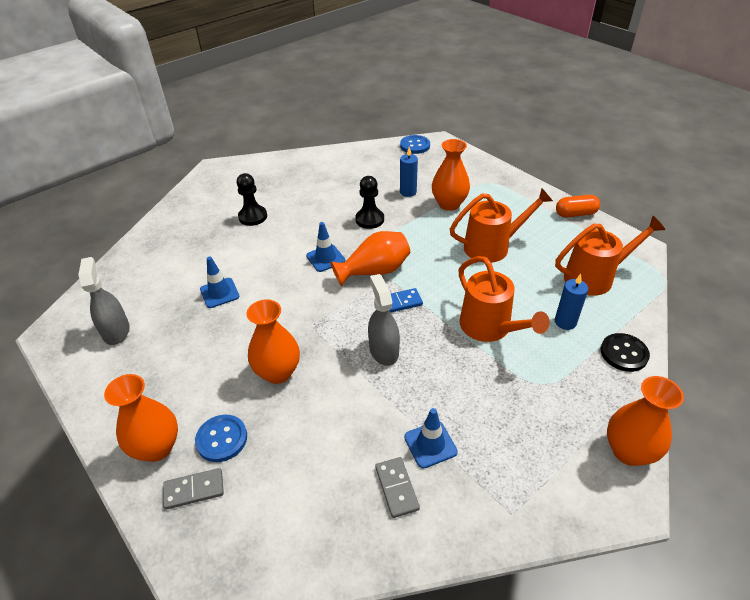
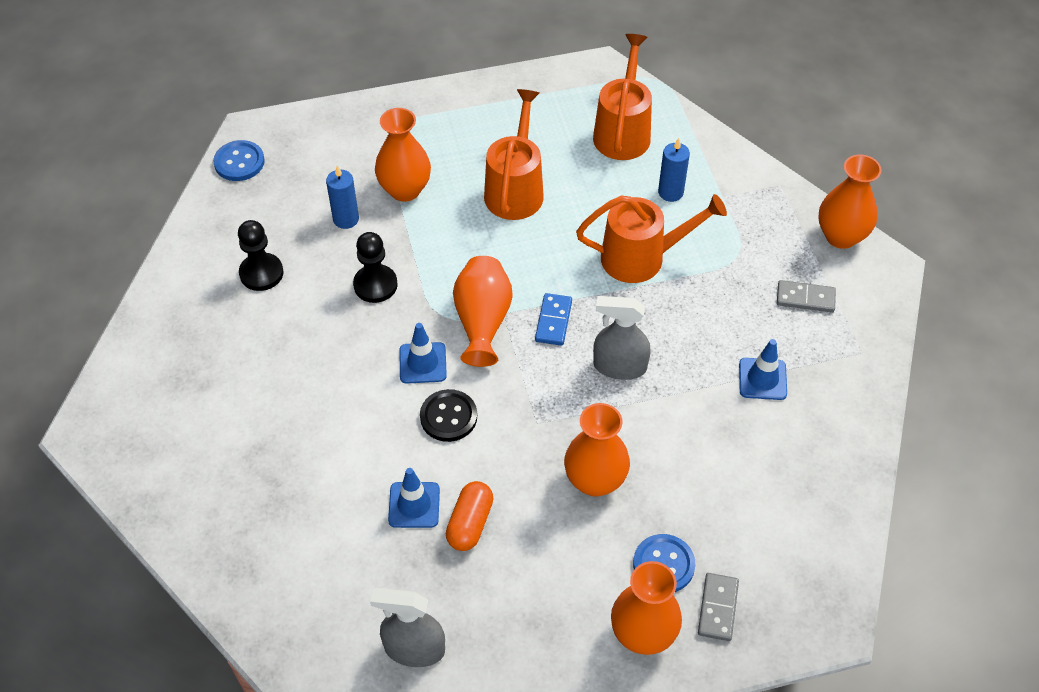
camera: 65 degrees left, 10 degrees up
(253, 217) = (266, 417): black pawn -> black pawn (261, 273)
(396, 488) = (797, 427): grey domino -> grey domino (805, 298)
(575, 214) = (511, 86): orange capsule -> orange capsule (470, 523)
(624, 353) = (736, 172): black button -> black button (448, 417)

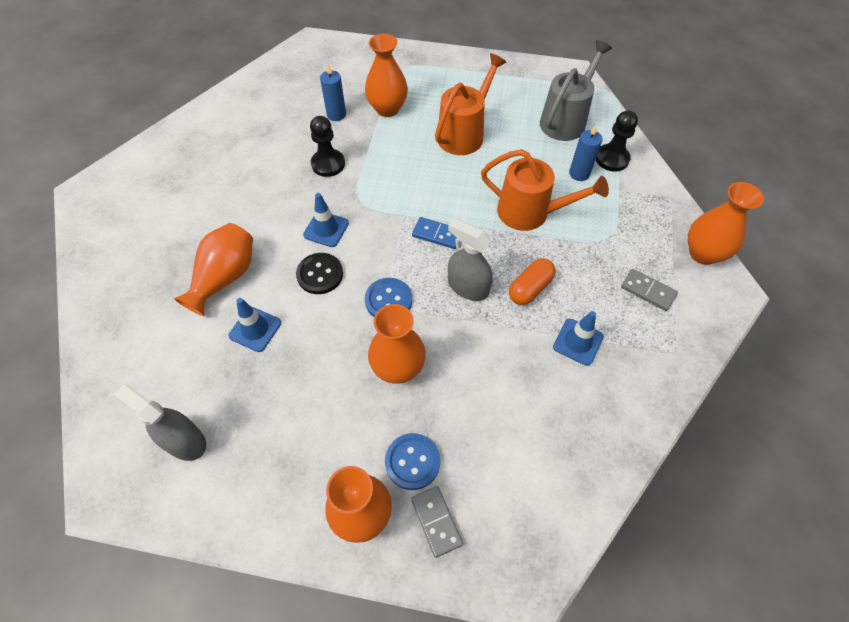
camera: 25 degrees right, 5 degrees up
(239, 162) = (292, 57): blue button -> blue button (388, 300)
(261, 273) = (259, 130): black pawn -> black pawn (612, 159)
(470, 523) = (285, 361): orange capsule -> orange capsule (530, 288)
(482, 321) = (386, 216): orange vase -> orange vase (225, 277)
(553, 321) = (437, 234): blue domino -> blue domino turned 75 degrees clockwise
(622, 131) = (566, 120): orange watering can -> grey watering can
(718, 608) = (436, 521): grey domino -> grey domino turned 60 degrees counterclockwise

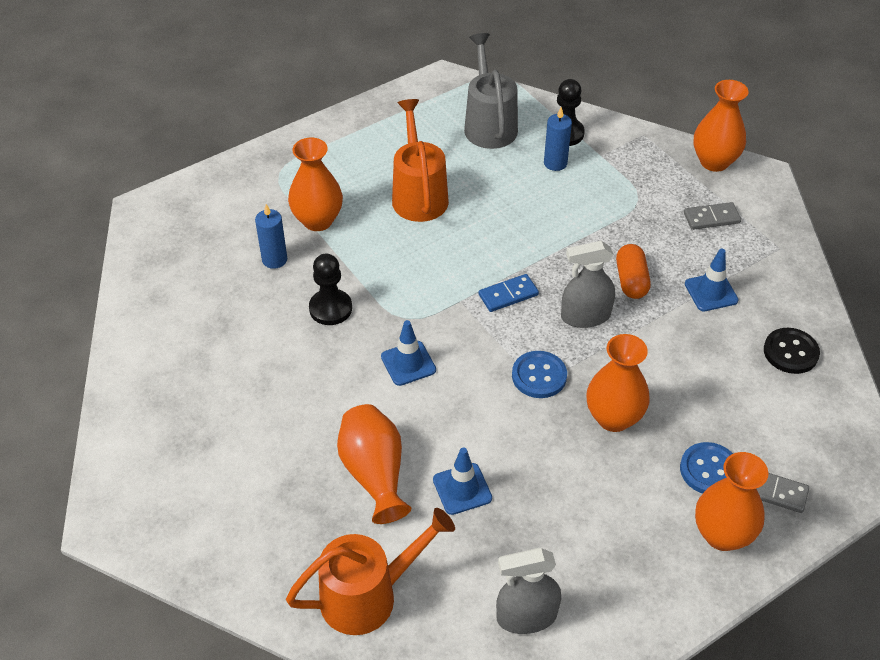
camera: 45 degrees left, 10 degrees down
(320, 274) = (455, 402): black button -> black button (790, 352)
(530, 212) = (558, 222): orange watering can -> orange watering can (368, 595)

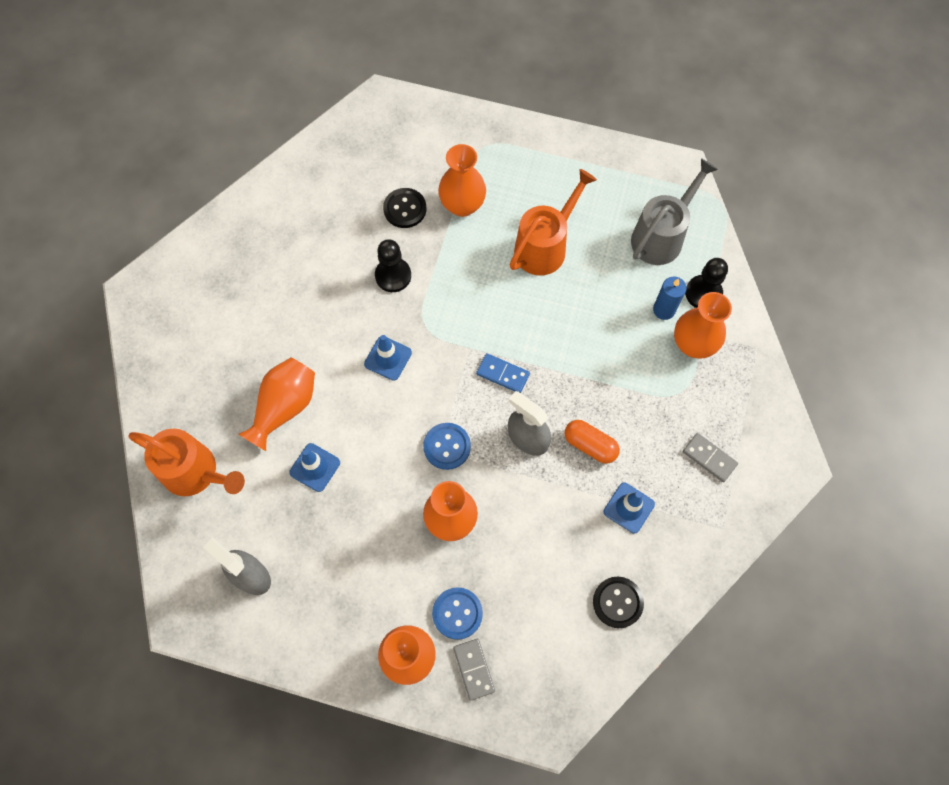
camera: 50 degrees right, 20 degrees up
(274, 259) = (405, 209): blue candle -> black button
(631, 281) = (590, 445): orange capsule -> orange capsule turned 75 degrees clockwise
(714, 162) = (776, 419): orange vase -> orange vase (693, 344)

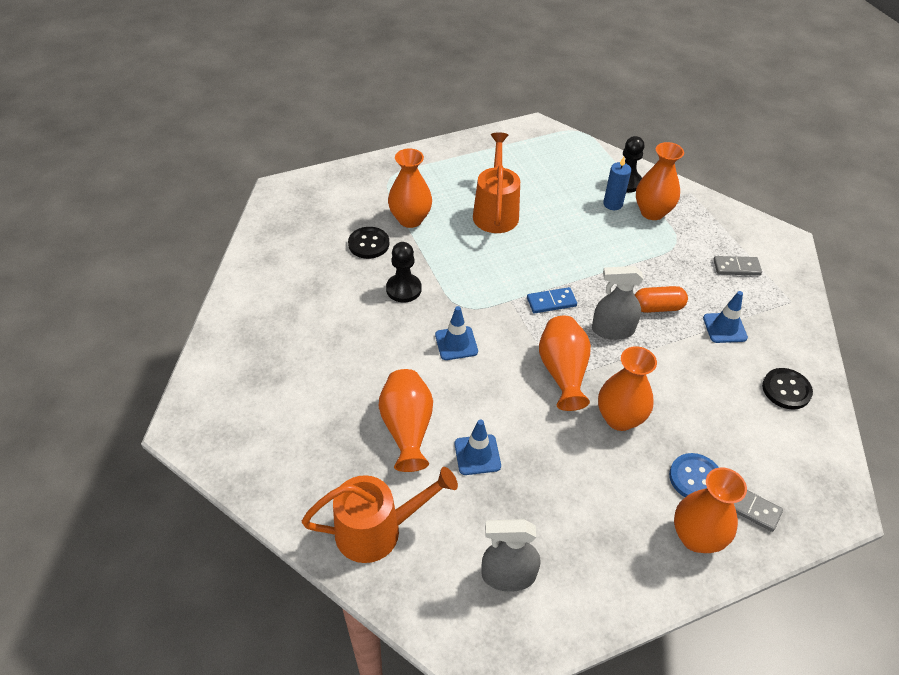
camera: 40 degrees left, 20 degrees down
(447, 446) = (563, 372): blue button -> orange vase
(661, 236) = (564, 166): grey watering can -> none

